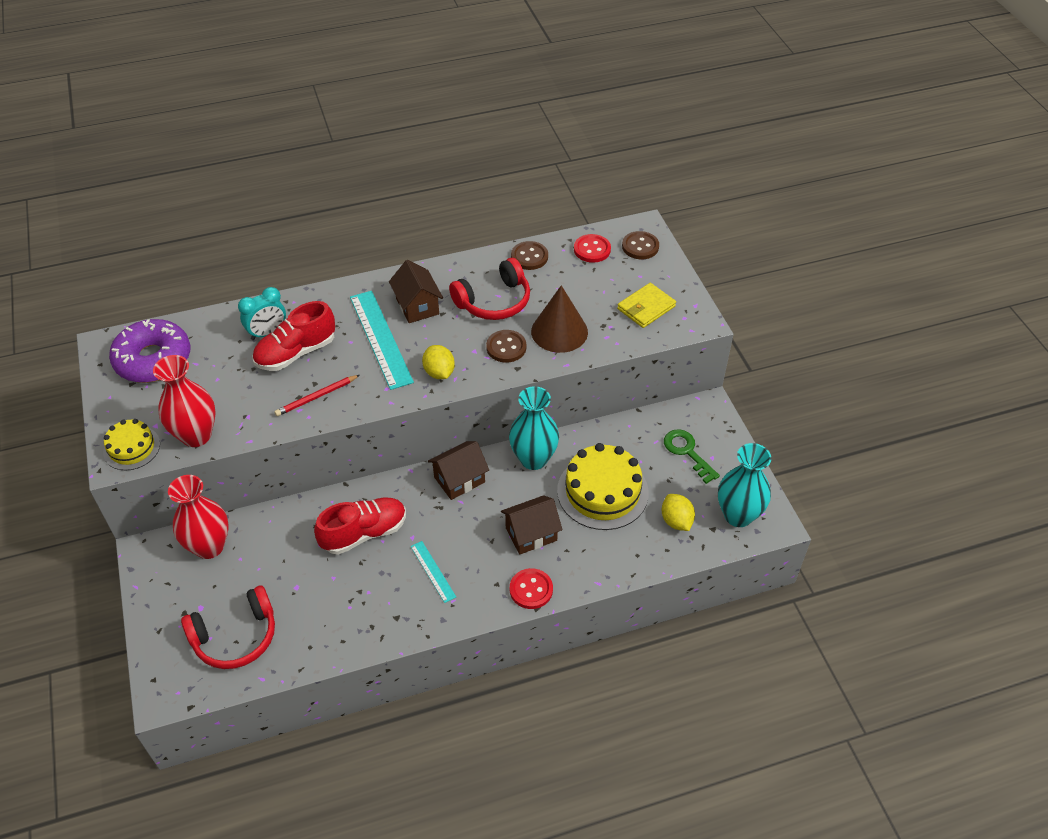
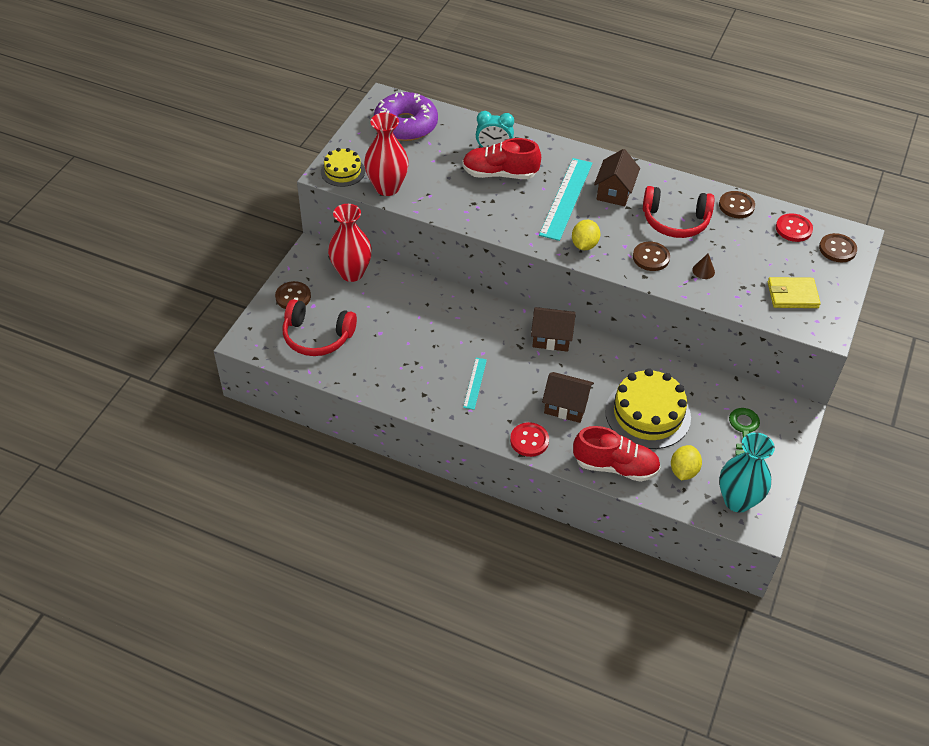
camera: 40 degrees right, 0 degrees up
(170, 613) = (293, 297): none -> brown button
(316, 397) = (485, 210): red pencil -> none
(364, 533) = (454, 329): red shoe -> red shoe (615, 466)
(533, 459) = (619, 359): turquoise vase -> none
(559, 331) = (703, 271): brown cone -> brown cone, size x0.42

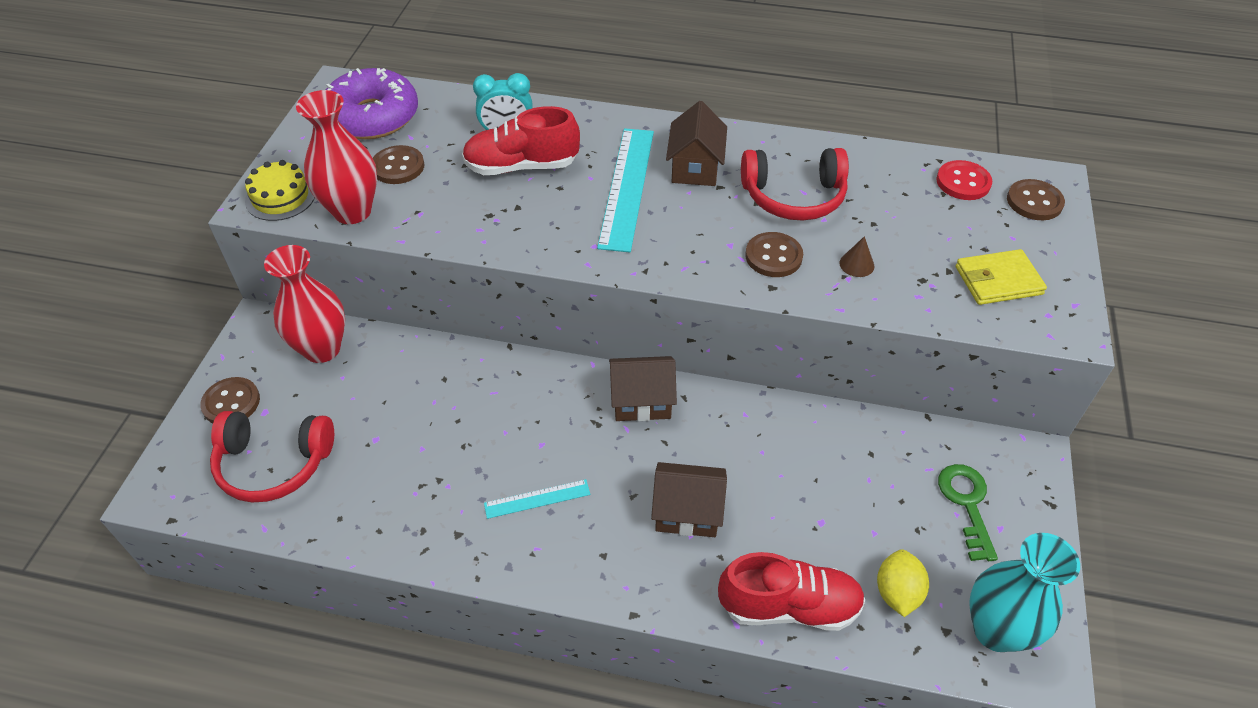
camera: 10 degrees left, 0 degrees up
(475, 383) = (537, 499): turquoise ruler -> turquoise ruler turned 75 degrees clockwise
(529, 440) = (641, 586): red button -> none
(584, 245) = (669, 253): yellow lemon -> none
(648, 414) = (815, 502): yellow cake -> none
(736, 206) = (873, 162): brown button -> brown button (398, 167)

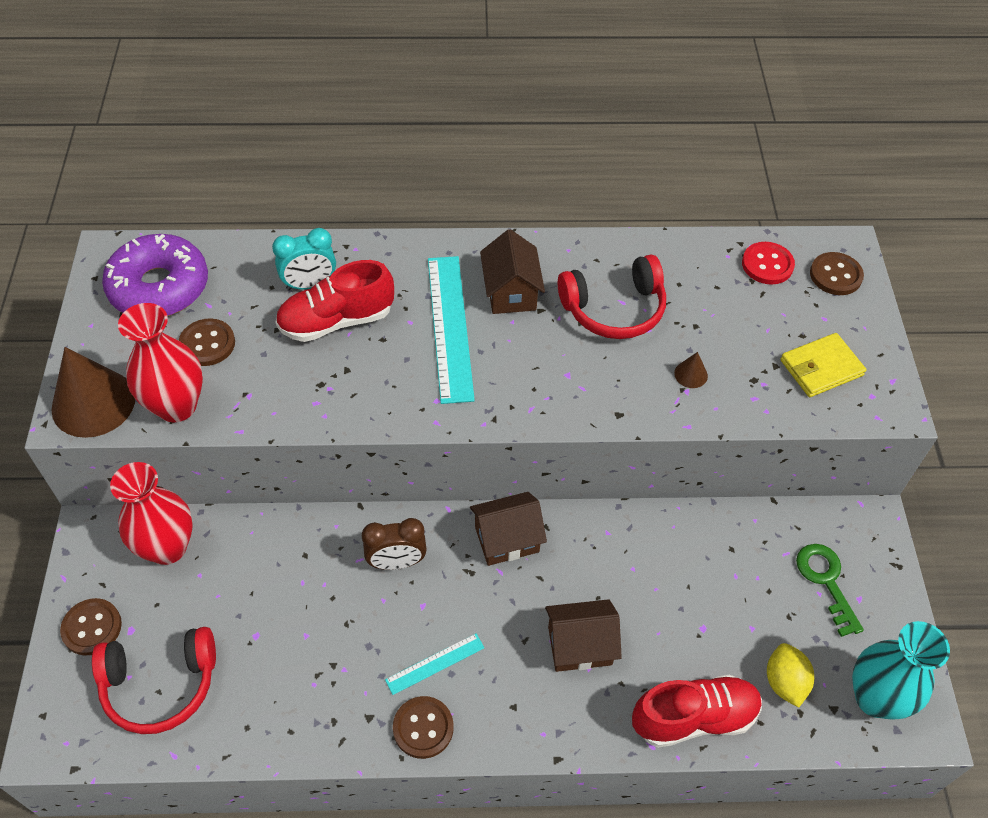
camera: 15 degrees left, 5 degrees up
(280, 197) = (93, 403): yellow cake -> brown cone
(528, 401) = (396, 562): none -> brown clock
(773, 256) = (612, 380): brown button -> brown button (423, 728)

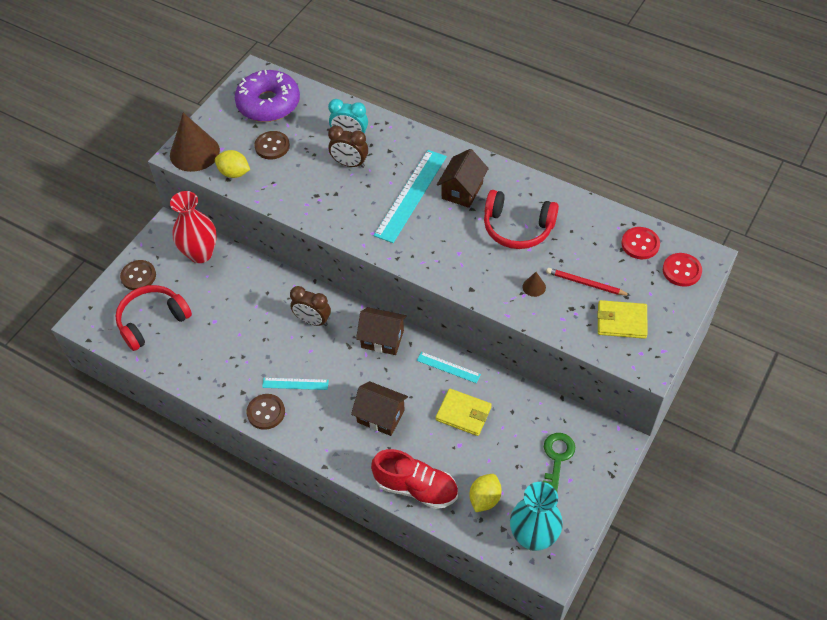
camera: 35 degrees right, 0 degrees up
(160, 684) = (152, 321): red headphones -> red headphones turned 120 degrees clockwise
(177, 406) = (234, 173): red vase -> yellow lemon
(336, 321) = (350, 164): red shoe -> brown clock
(616, 533) = (448, 367): none -> turquoise ruler
(678, 584) = (463, 413): none -> yellow wallet
(746, 341) = (585, 284): none -> red pencil
(835, 275) = (681, 271): brown button -> red button

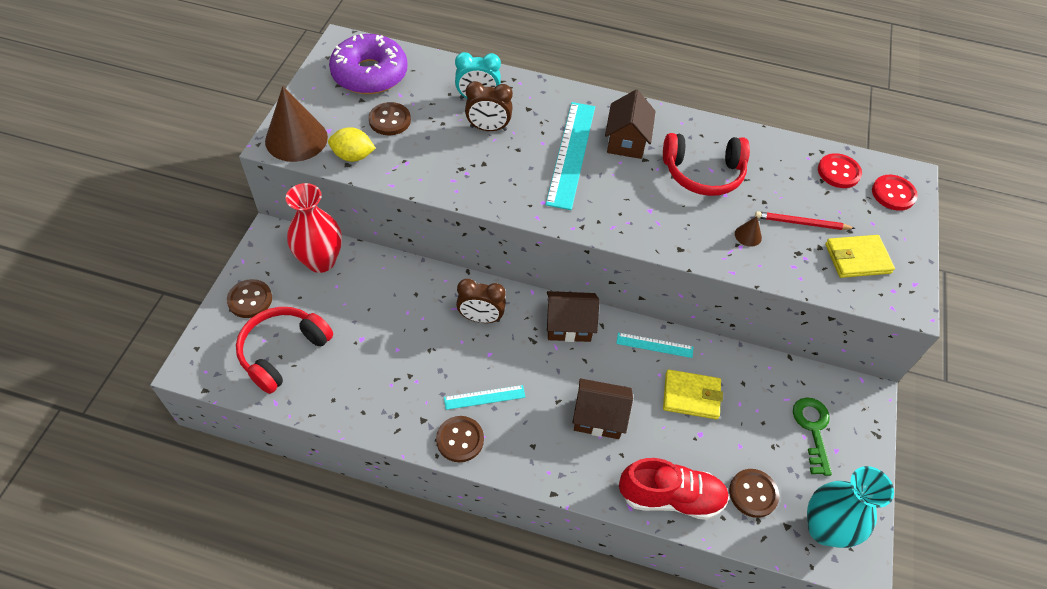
camera: 20 degrees left, 0 degrees up
(484, 499) = (753, 493): yellow lemon -> brown button

